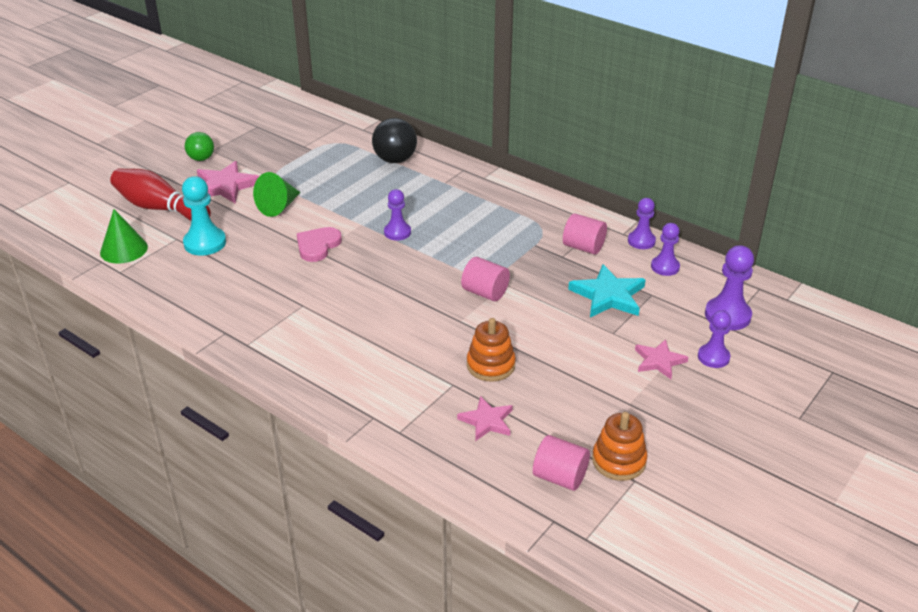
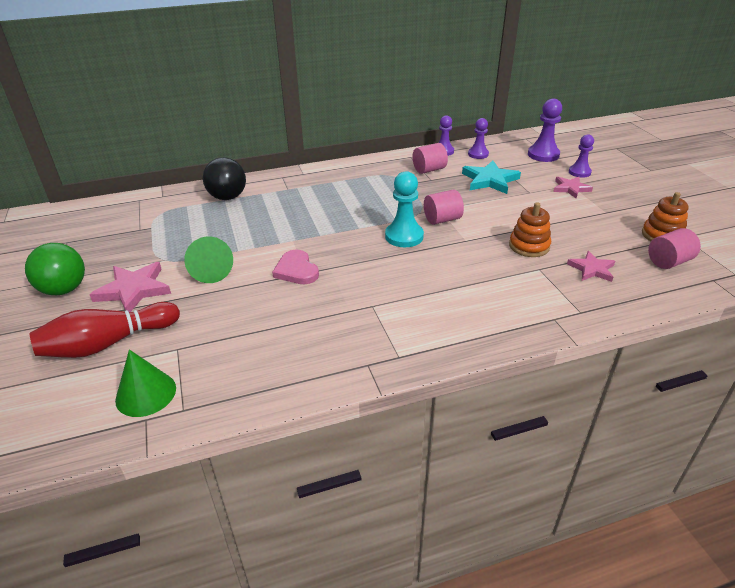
camera: 55 degrees left, 0 degrees up
(201, 159) = (64, 289): green ball -> green ball, size x1.56
(205, 243) = (210, 332): turquoise pawn -> turquoise pawn (404, 236)
(397, 232) = (325, 228): purple pawn -> none

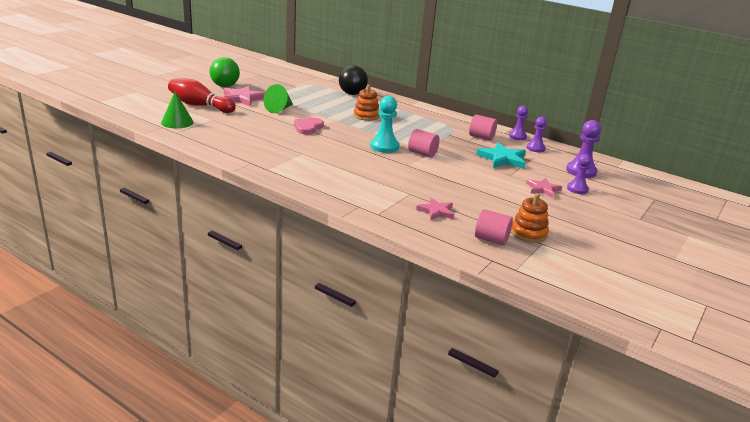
camera: 50 degrees right, 10 degrees down
(529, 246) = (433, 186): orange stacking toy -> orange stacking toy (366, 116)

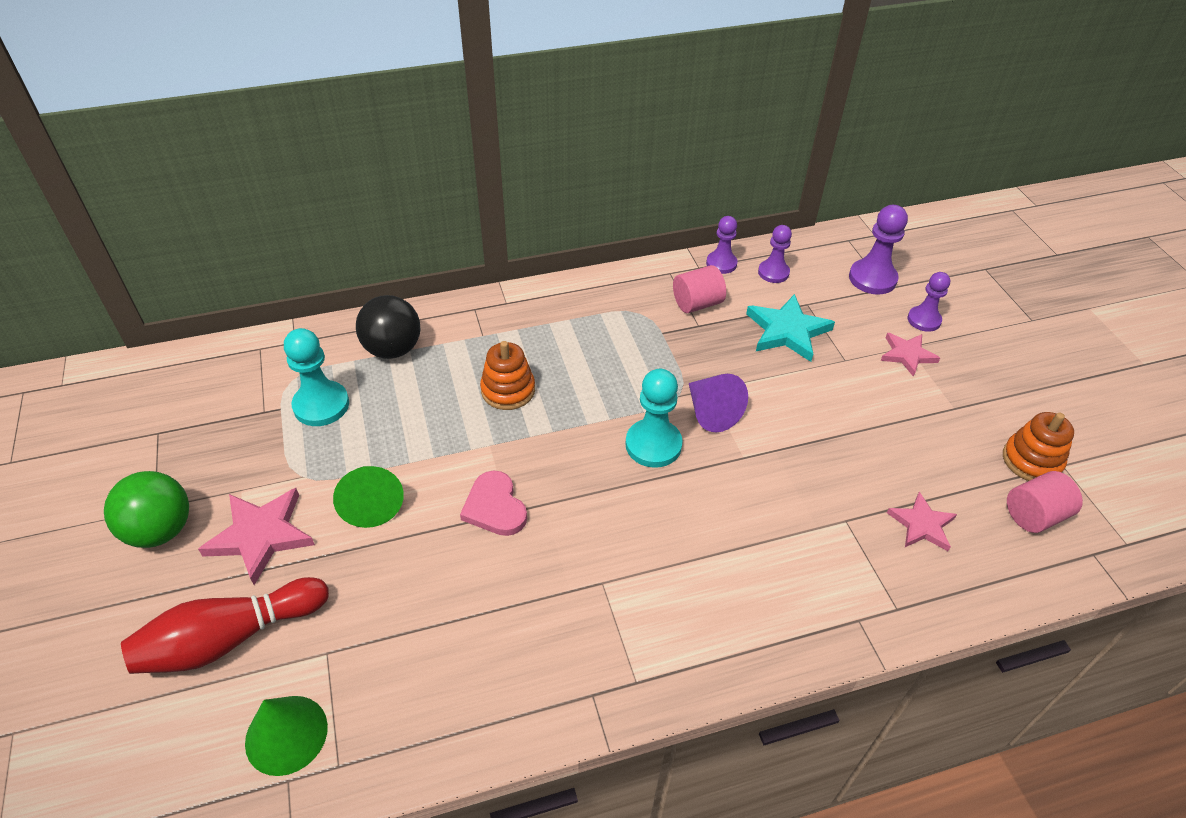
camera: 50 degrees left, 20 degrees up
(308, 91) = (321, 405): none -> turquoise pawn
(422, 153) = (711, 412): pink cylinder -> purple cone

